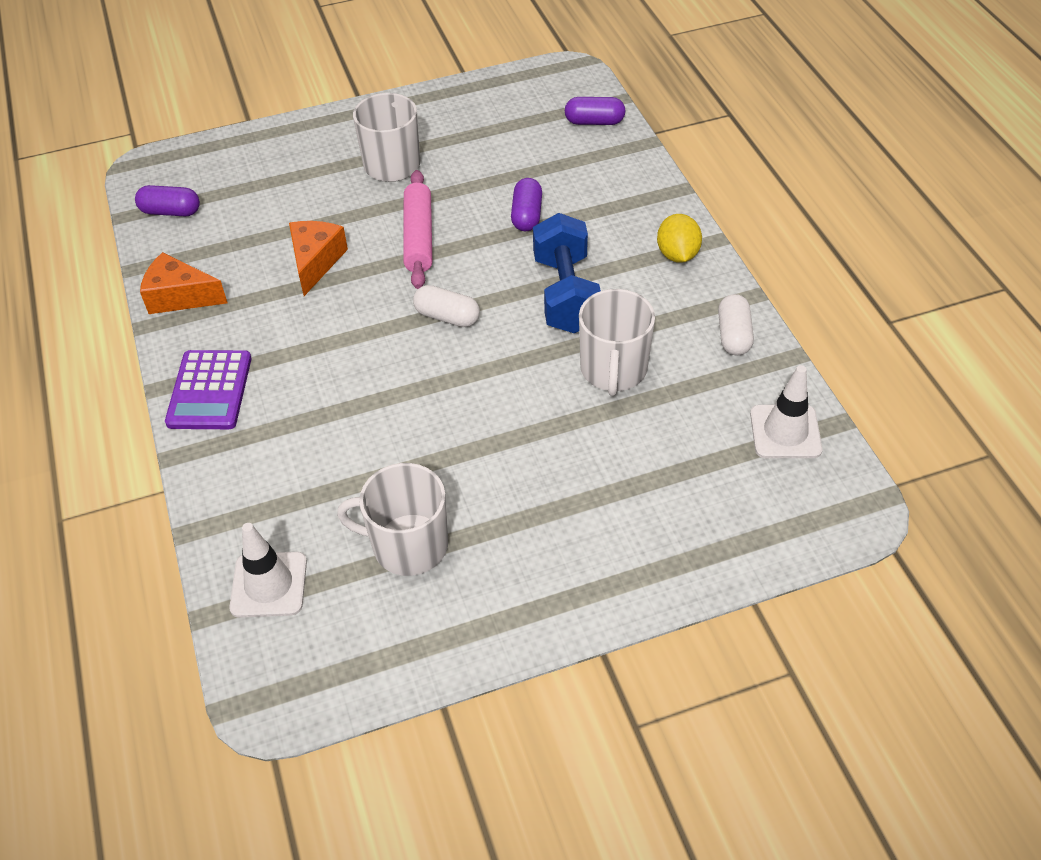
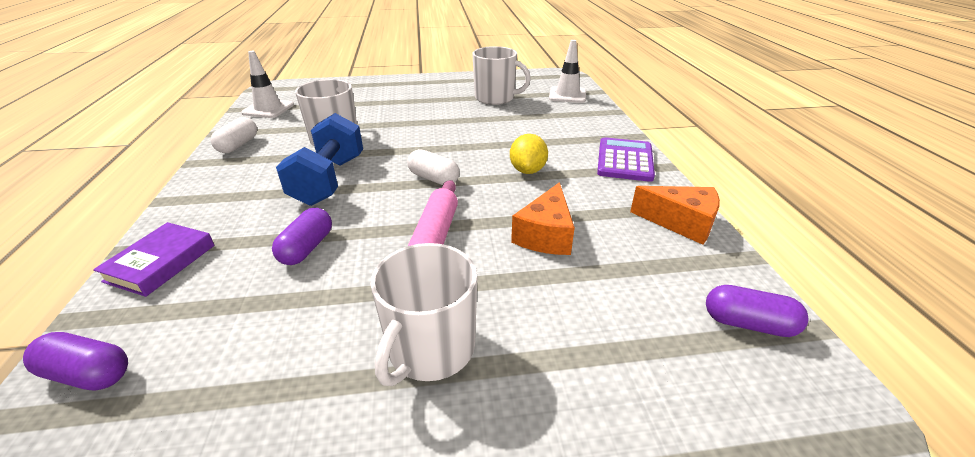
camera: 170 degrees left, 15 degrees down
(635, 185) = (161, 263): none -> purple book
(677, 254) = (209, 194): yellow lemon -> yellow lemon (527, 170)

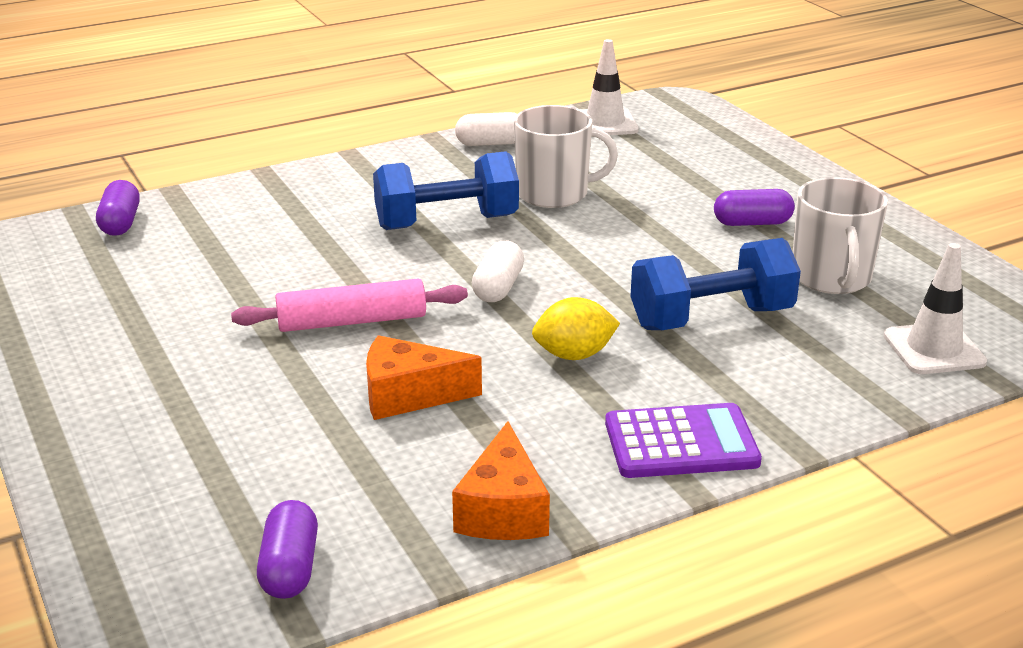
camera: 70 degrees right, 5 degrees down
(161, 263) = (253, 194): purple book -> none
(307, 248) = (308, 253): purple capsule -> purple capsule (752, 223)
(430, 349) = (186, 359): white mug -> none
(513, 129) = (711, 318): none -> blue dumbbell

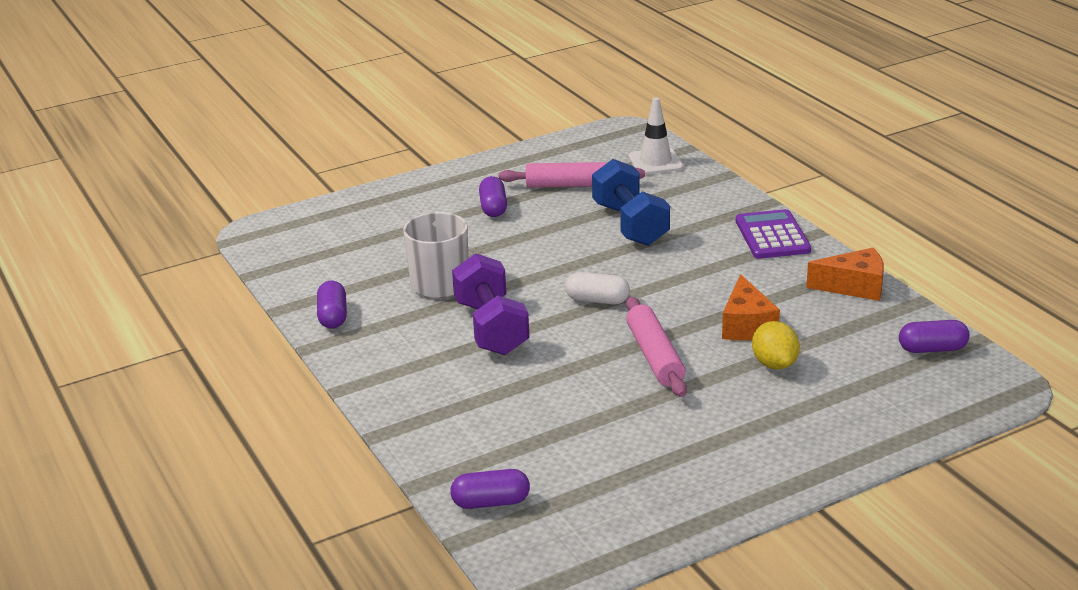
camera: 90 degrees left, 0 degrees up
(446, 222) = (491, 328): blue dumbbell -> purple dumbbell
(491, 143) = (333, 316): white capsule -> purple capsule
(574, 355) = (684, 269): yellow lemon -> yellow lemon (774, 364)
(605, 123) = (298, 264): white traffic cone -> none
(831, 277) = (572, 185): white mug -> pink rolling pin

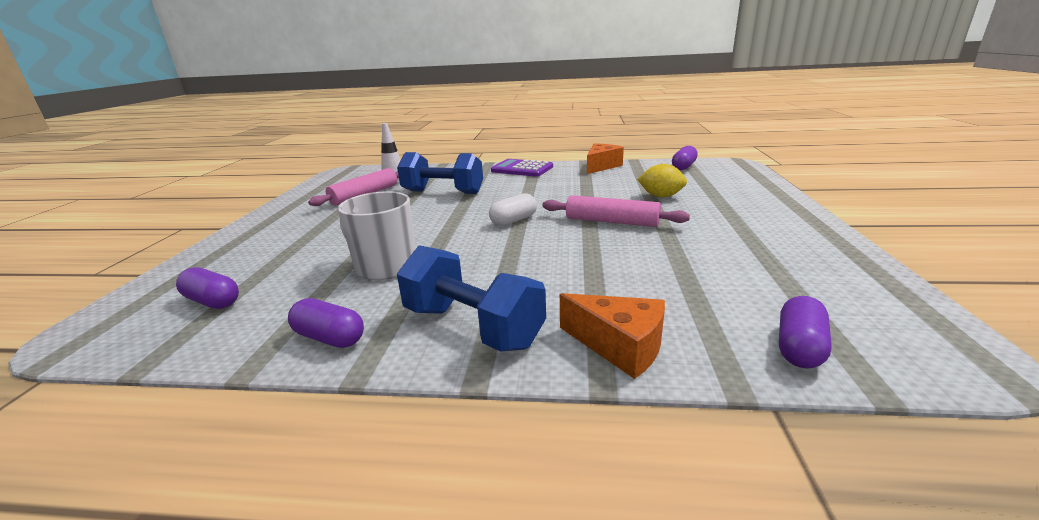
camera: 55 degrees left, 5 degrees down
(394, 362) = (472, 327): none -> blue dumbbell
(491, 328) = (489, 264): purple dumbbell -> none
(493, 207) = (332, 221): purple capsule -> purple capsule (213, 301)
(746, 325) = (607, 193): orange cheese -> orange cheese (619, 346)

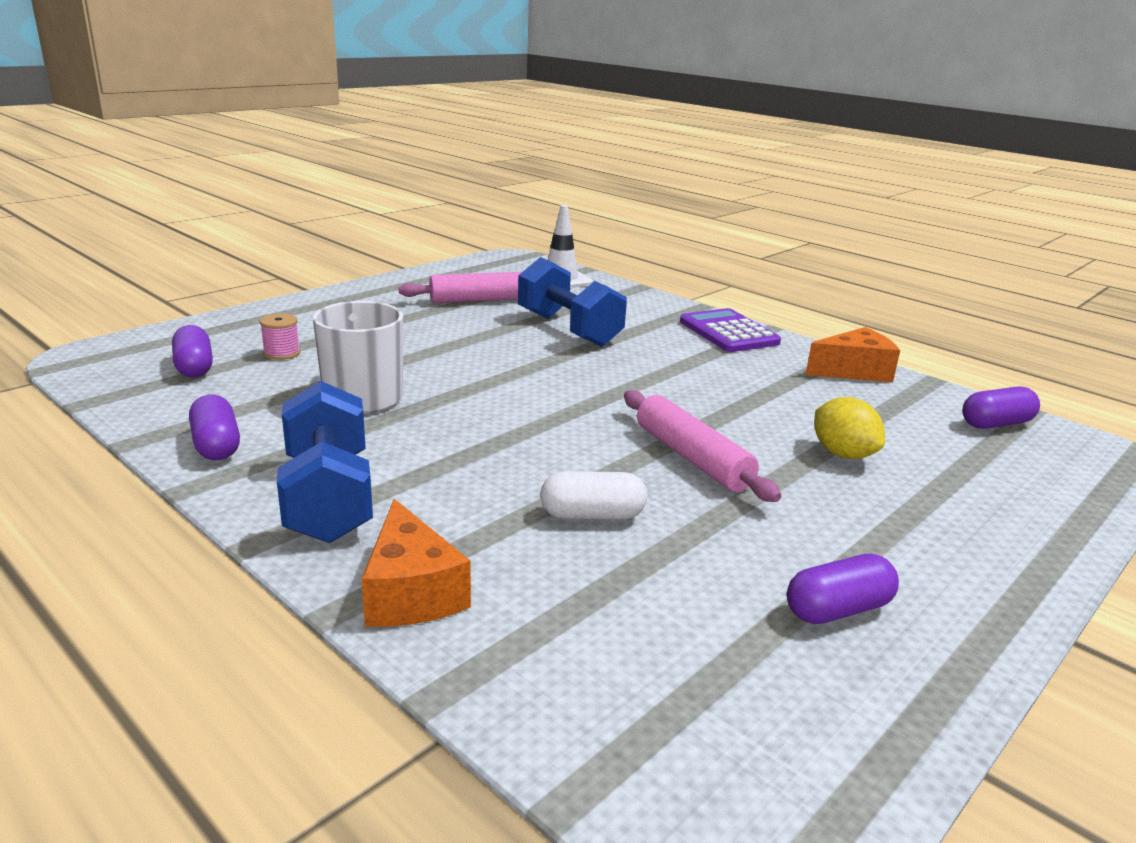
camera: 35 degrees right, 0 degrees up
(275, 266) = (282, 353): none -> pink spool
(514, 220) = (578, 402): white capsule -> white capsule (592, 515)
(799, 347) = (583, 711): purple capsule -> purple capsule (838, 610)

